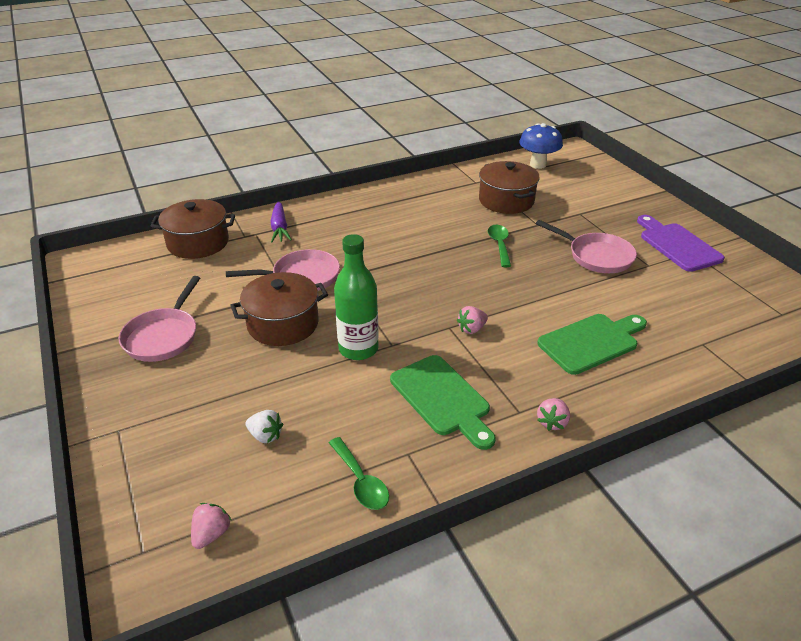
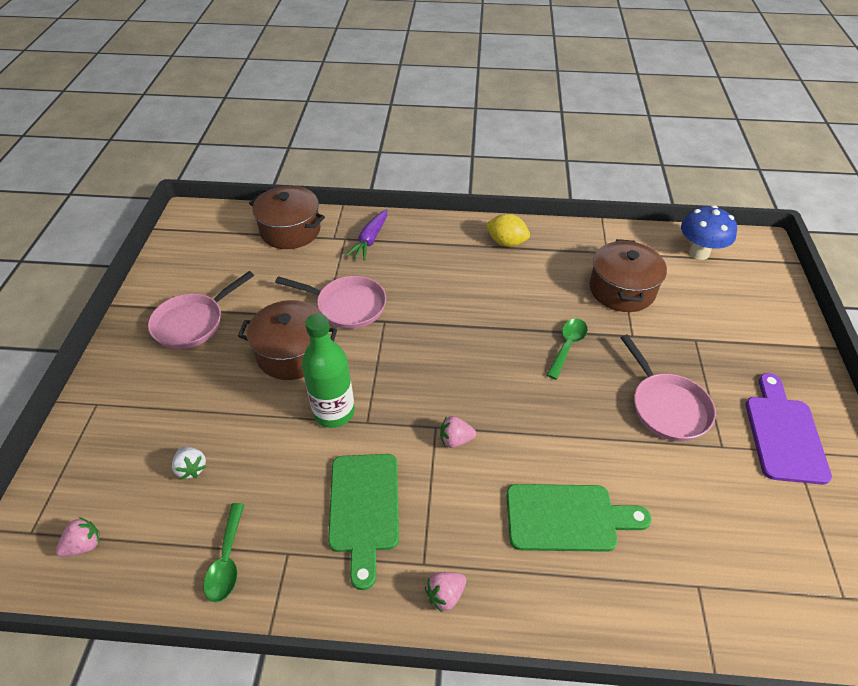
camera: 30 degrees right, 10 degrees up
(396, 197) = (506, 242): none -> yellow lemon

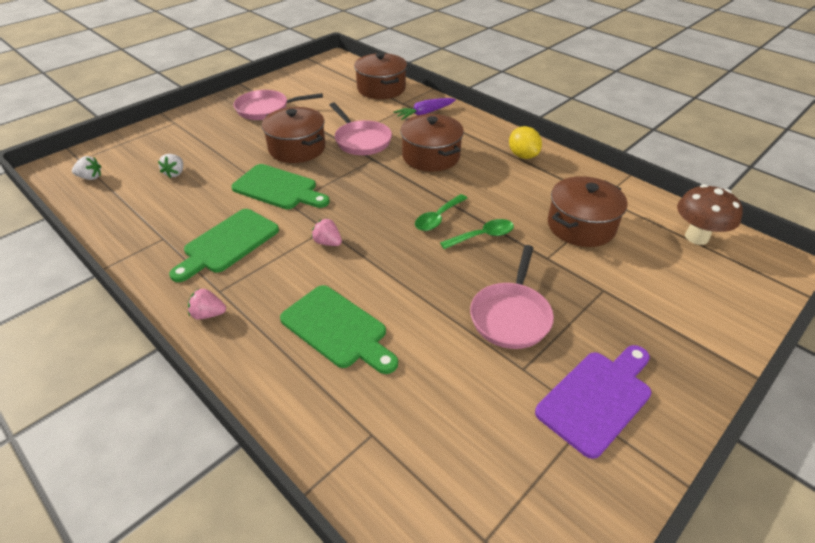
camera: 40 degrees right, 5 degrees down
(84, 545) = (90, 177): pink strawberry -> white strawberry
(227, 560) = (134, 223): green spoon -> green spoon (438, 218)
(334, 412) = (278, 188): green bottle -> green cutting board
(433, 287) = (431, 156): none -> brown pot
(699, 253) = (696, 237): blue mushroom -> brown mushroom

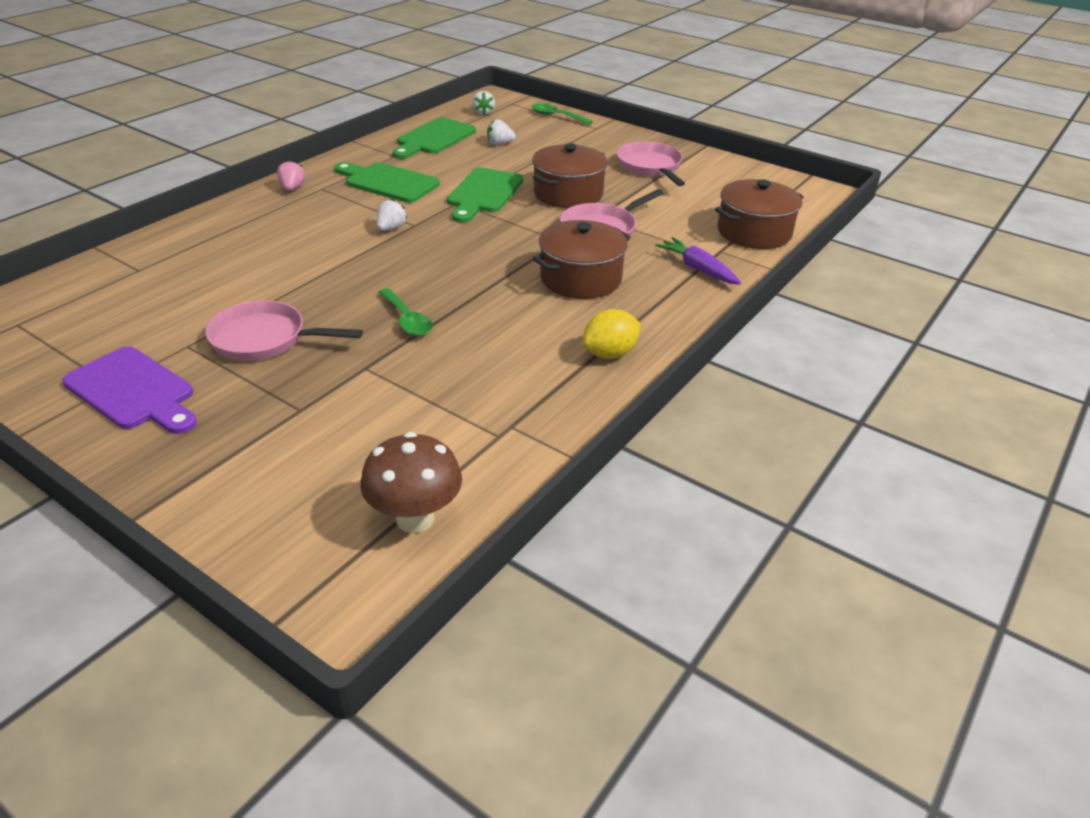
camera: 80 degrees right, 5 degrees down
(328, 242) = (391, 228): pink strawberry -> white strawberry
(337, 329) = (263, 245): green cutting board -> green cutting board (433, 138)
(438, 218) = (441, 289): green spoon -> green spoon (556, 116)
(581, 226) = (435, 399): brown pot -> none

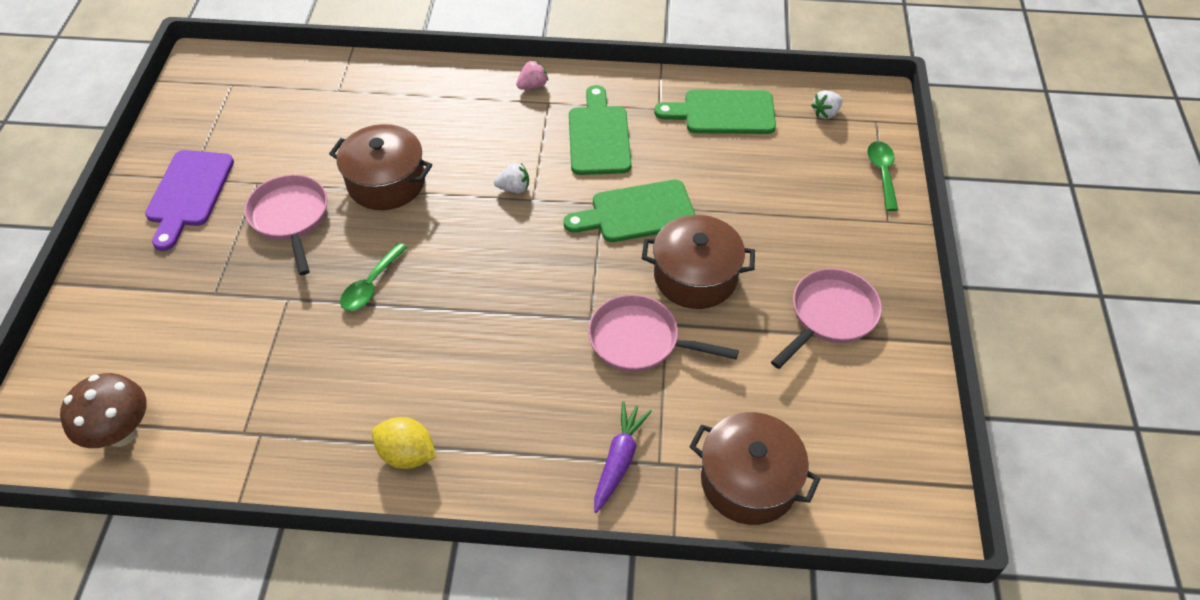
camera: 60 degrees right, 15 degrees up
(499, 143) = (762, 165): white strawberry -> none
(580, 278) = (526, 370): brown pot -> brown pot (386, 182)

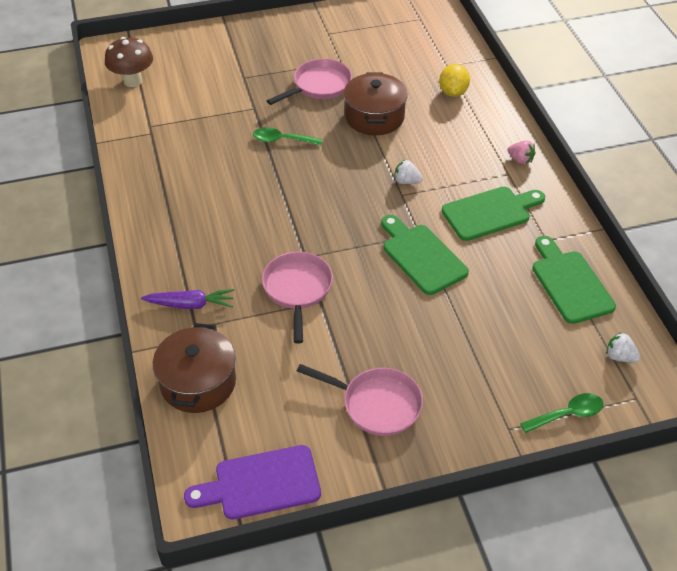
camera: 70 degrees right, 5 degrees down
(189, 193) = (315, 37): purple cutting board -> purple cutting board (261, 484)
(407, 454) = (159, 199): yellow lemon -> yellow lemon (453, 92)
(514, 188) = (406, 181): white strawberry -> white strawberry turned 135 degrees clockwise
(695, 276) = (374, 307): brown pot -> none

